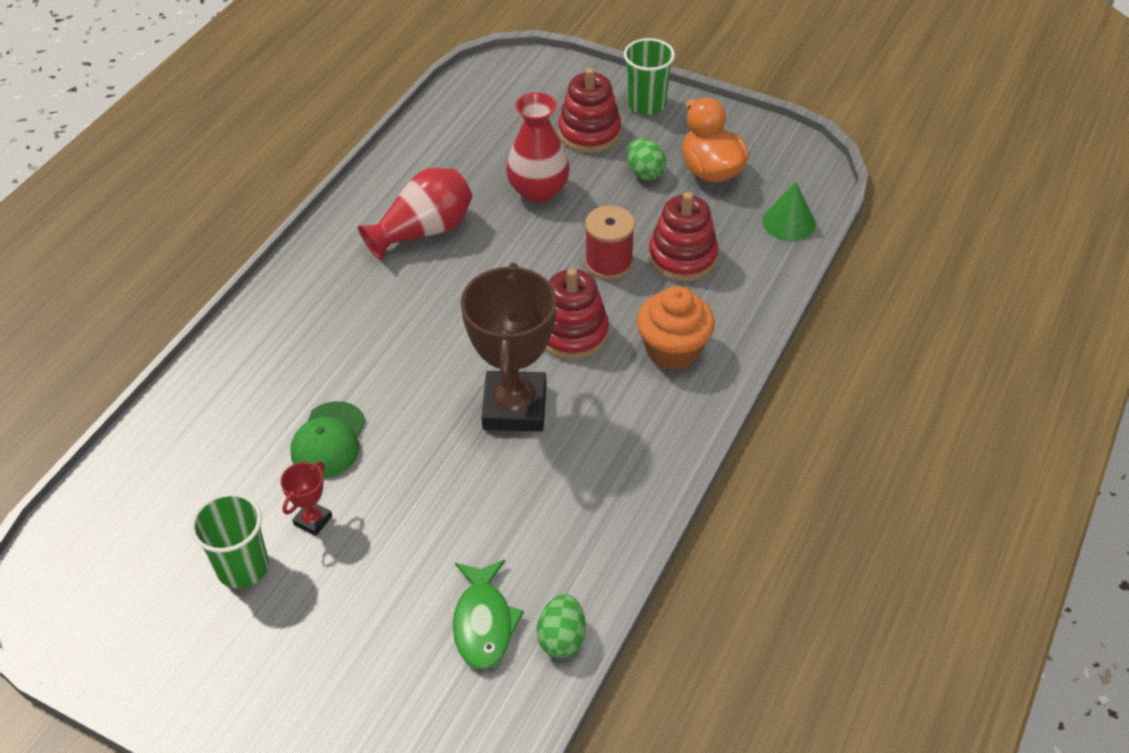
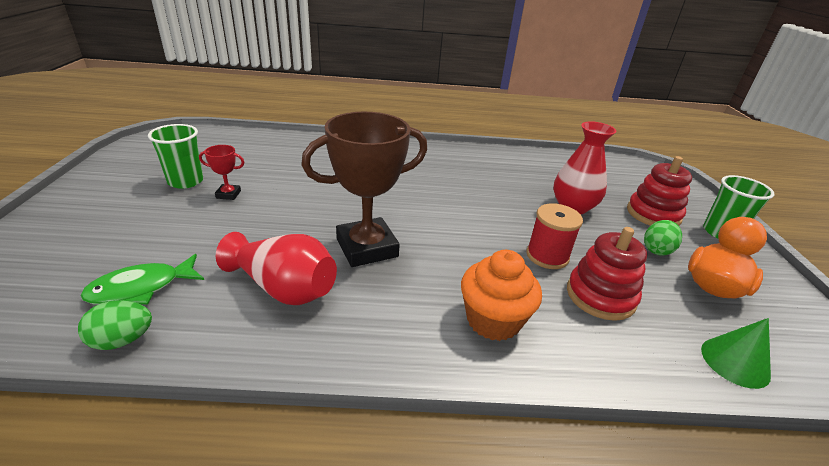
camera: 60 degrees right, 15 degrees down
(329, 440) = (296, 185): green cap -> none
(423, 231) = (487, 175): red vase -> red vase (284, 288)
(572, 333) = (460, 256): red stacking toy -> none

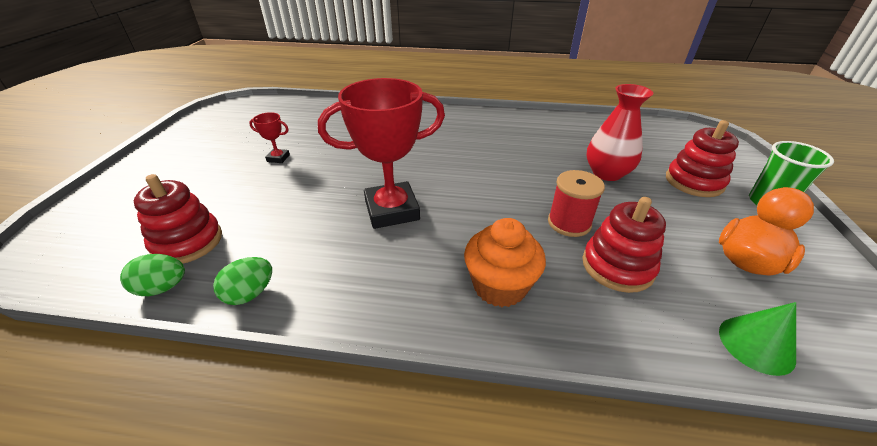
camera: 10 degrees right, 5 degrees up
(141, 288) = (187, 242): green fish -> red stacking toy
(185, 181) = (244, 146): green cup -> none
(284, 288) = (308, 246): red vase -> none
(367, 248) = (392, 210): brown trophy -> red trophy
(657, 250) = (690, 220): green egg -> green egg (250, 293)

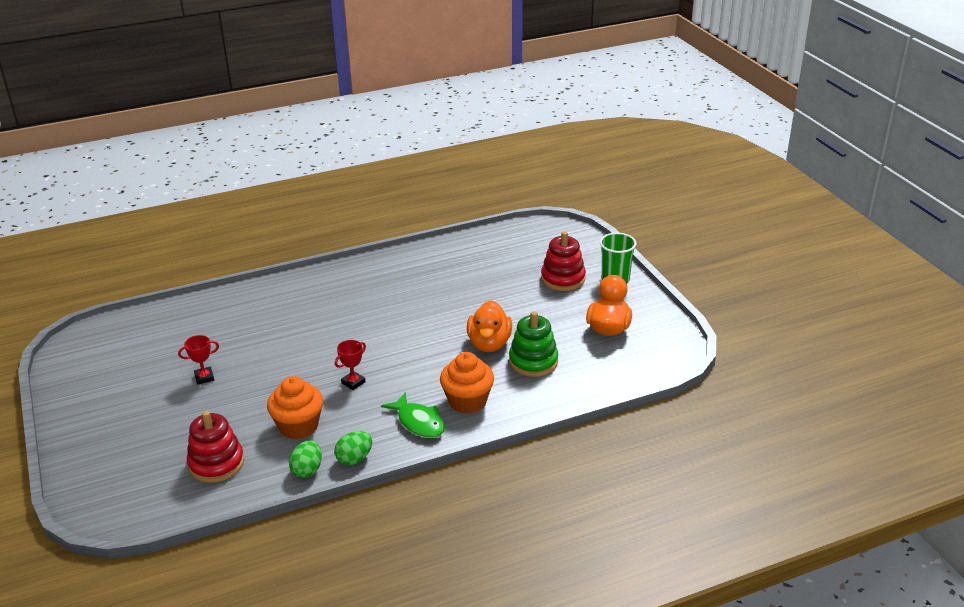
camera: 30 degrees left, 5 degrees down
(163, 288) = (240, 492): green egg -> green egg (354, 459)
(297, 235) = (298, 426): none -> orange cupcake
(392, 210) = (353, 382): red trophy -> red trophy, size x0.43
(421, 288) = (419, 422): none -> green fish
(569, 223) = (489, 344): red spool -> orange duck
(606, 173) = (497, 293): red vase -> none
(617, 266) = (533, 361): red stacking toy -> green stacking toy
(756, 344) = (620, 376): green cone -> none

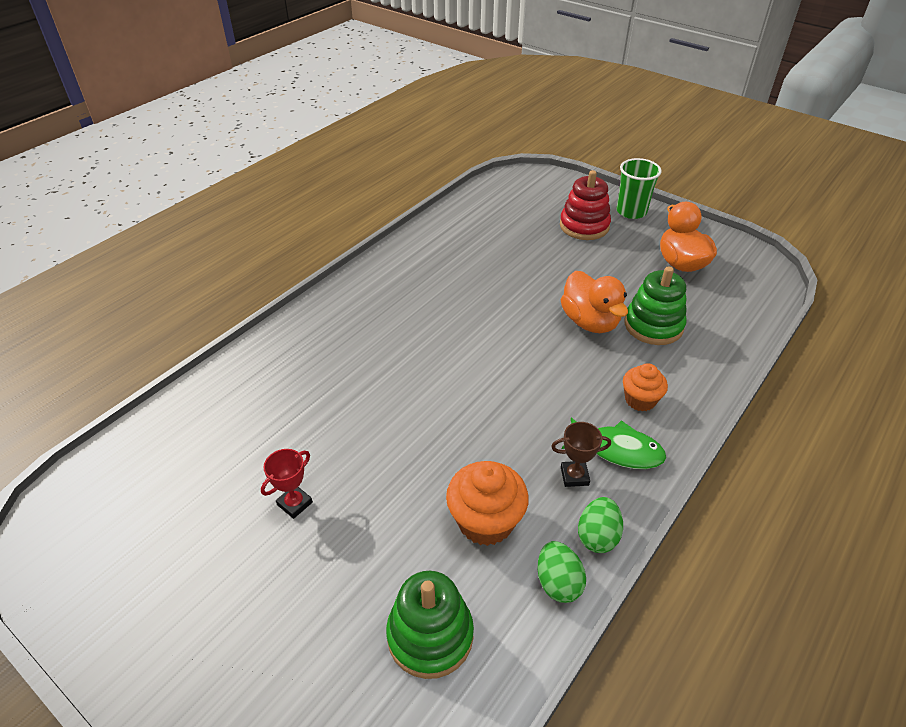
camera: 30 degrees left, 10 degrees up
(216, 463) = (430, 635): red stacking toy -> green stacking toy
(353, 382) = (493, 429): red trophy -> none
(375, 425) = (574, 476): none -> brown trophy
(467, 401) = (640, 400): orange cupcake -> orange cupcake, size x0.64

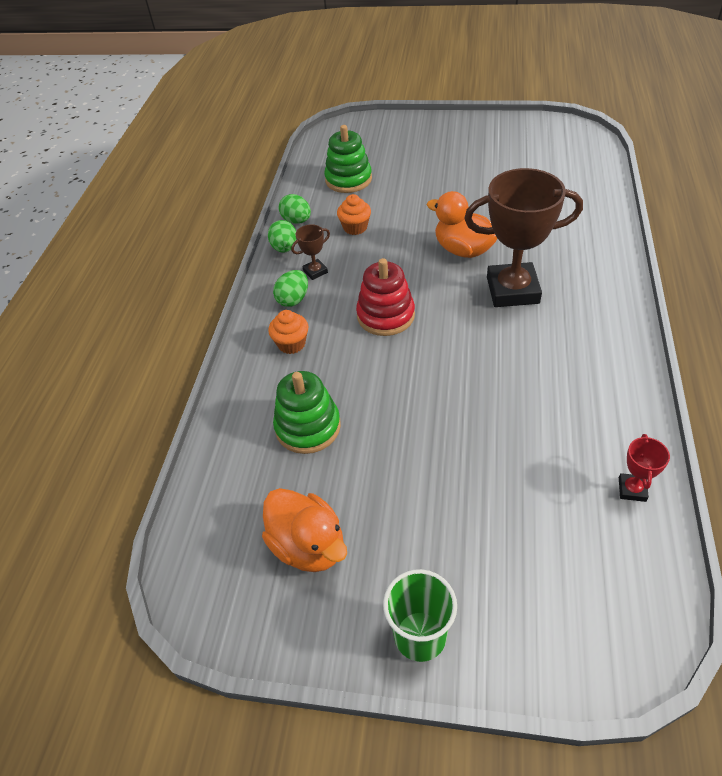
camera: 155 degrees right, 5 degrees up
(294, 503) = (470, 190): red trophy -> red trophy (632, 489)
(394, 354) = (512, 290): none -> brown trophy
(485, 521) = (355, 227): orange cupcake -> orange cupcake, size x0.64
(584, 226) = (466, 558): red stacking toy -> red stacking toy (385, 315)
(590, 322) = (372, 401): orange duck -> orange duck (463, 250)
(617, 450) = (293, 299): green fish -> green egg

